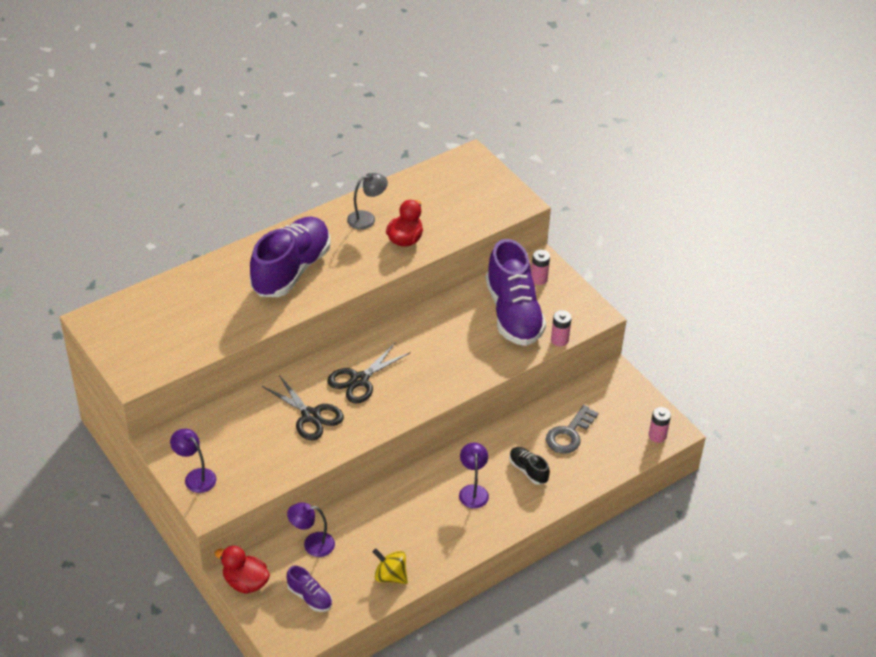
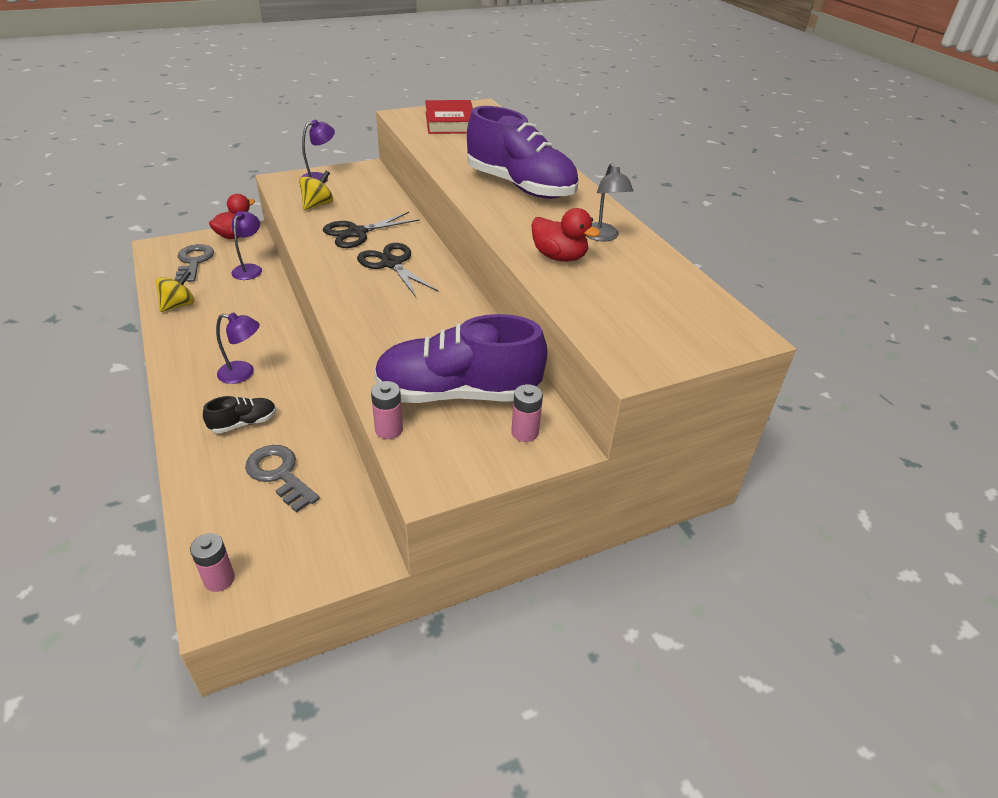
camera: 100 degrees right, 5 degrees down
(147, 337) = (450, 122): none -> red book
(260, 460) = (318, 205): none -> yellow spinning top
(310, 597) = (194, 262): purple shoe -> grey key

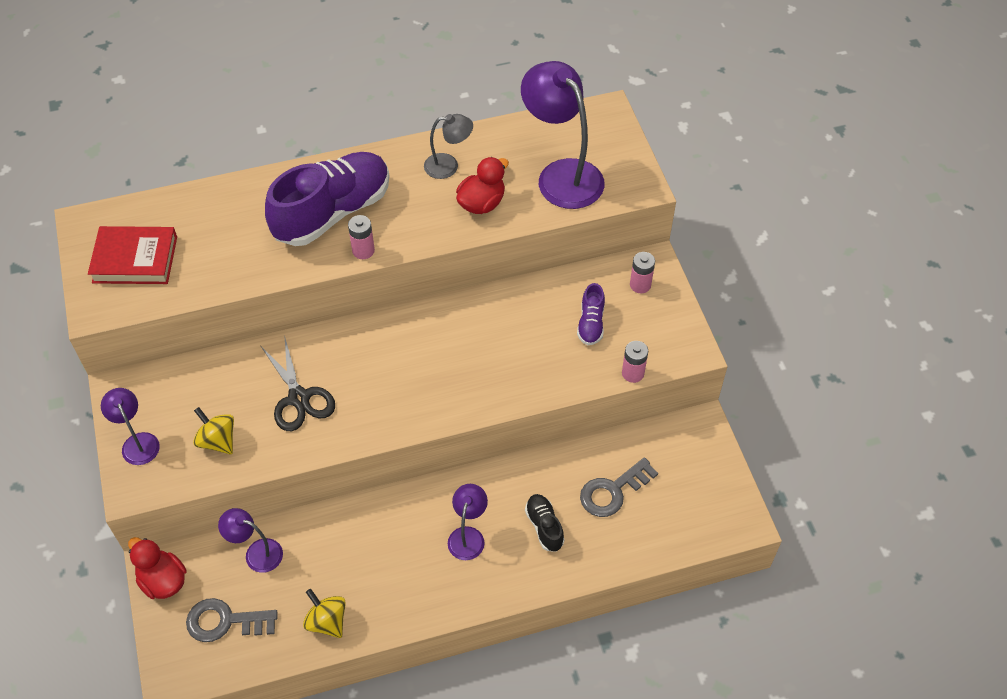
camera: 80 degrees left, 15 degrees up
(219, 579) = (720, 523): pink battery -> pink battery (363, 250)
(391, 264) = (373, 366): black scissors -> none
(458, 393) = (591, 323): purple shoe -> purple shoe, size x0.44
(623, 305) = (562, 175): none -> purple lamp

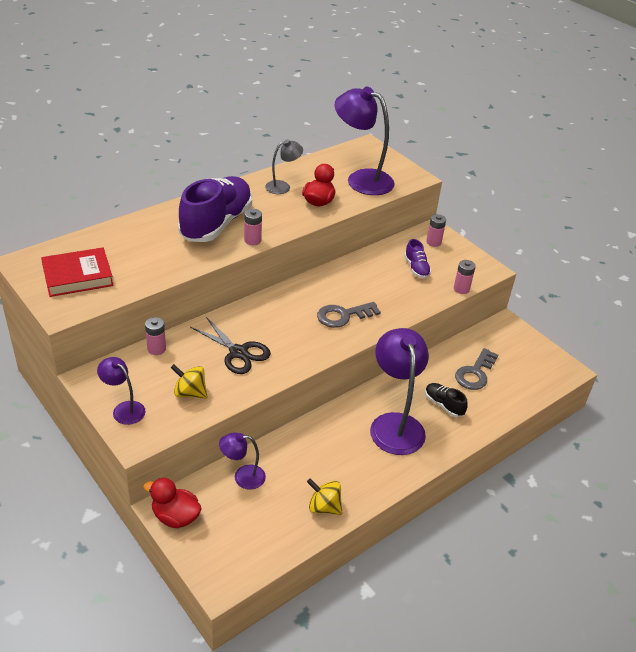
camera: 25 degrees left, 15 degrees down
(209, 367) = (156, 349): none -> pink battery
(225, 621) = (243, 530): grey key -> grey key (343, 316)
(468, 536) = (395, 424): purple lamp -> purple lamp, size x1.92

